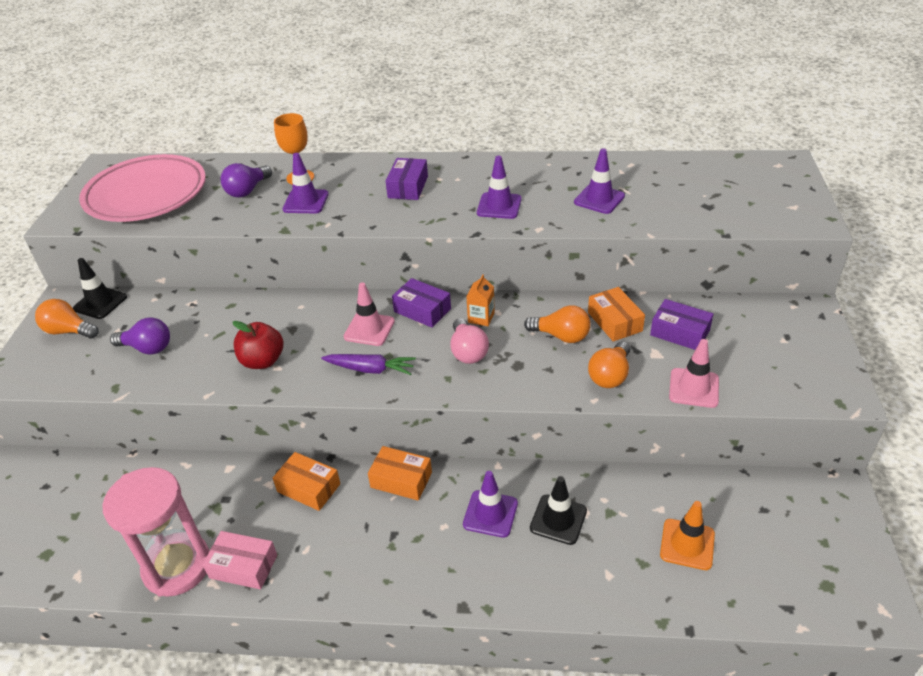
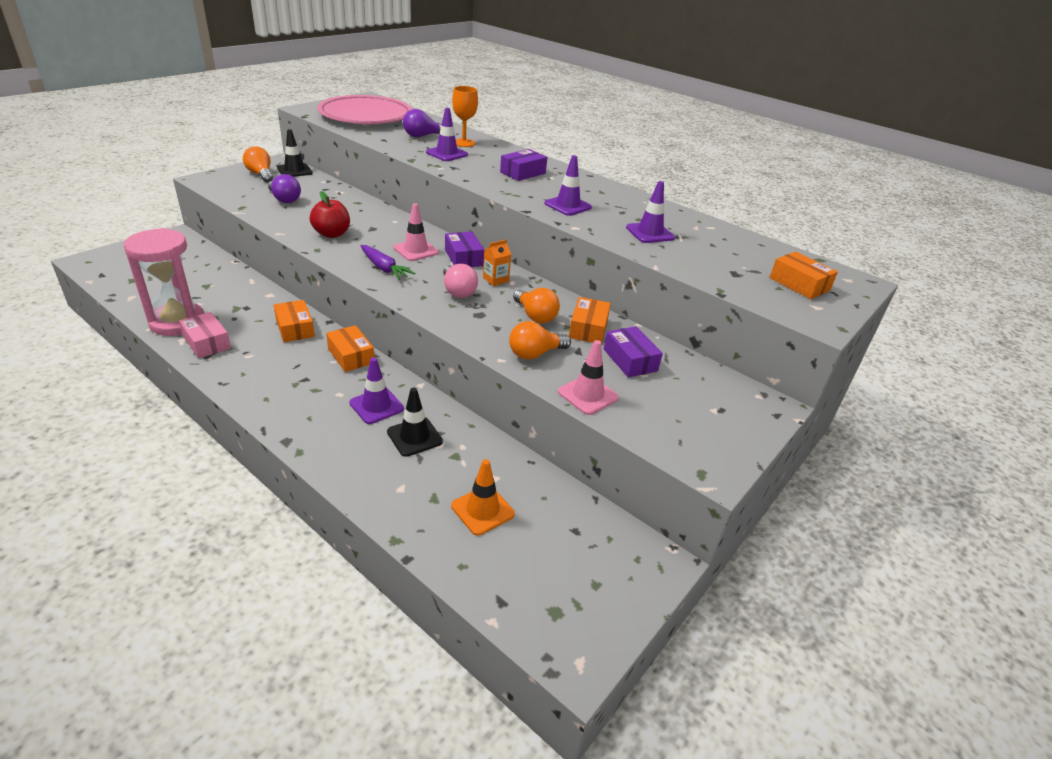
camera: 30 degrees right, 5 degrees down
(468, 352) = (458, 291): pink light bulb -> pink light bulb turned 45 degrees counterclockwise
(757, 190) = (799, 284): none -> orange box

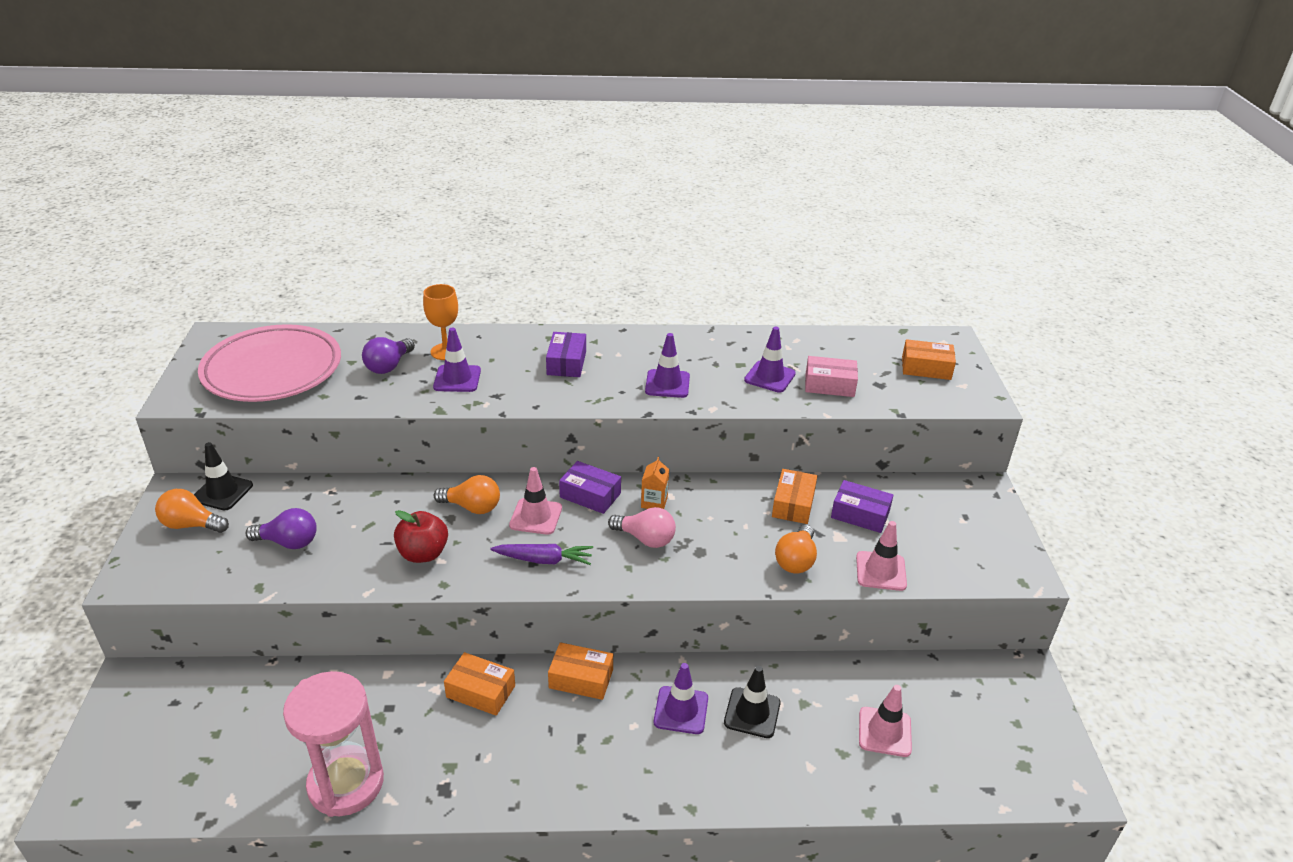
camera: 40 degrees left, 0 degrees up
(207, 342) = (421, 779): pink box -> pink box (829, 385)
(482, 510) = (884, 732): orange traffic cone -> pink traffic cone
(535, 316) = (740, 520): orange light bulb -> orange light bulb (472, 507)
(588, 329) = (793, 504): orange box -> orange box turned 45 degrees clockwise

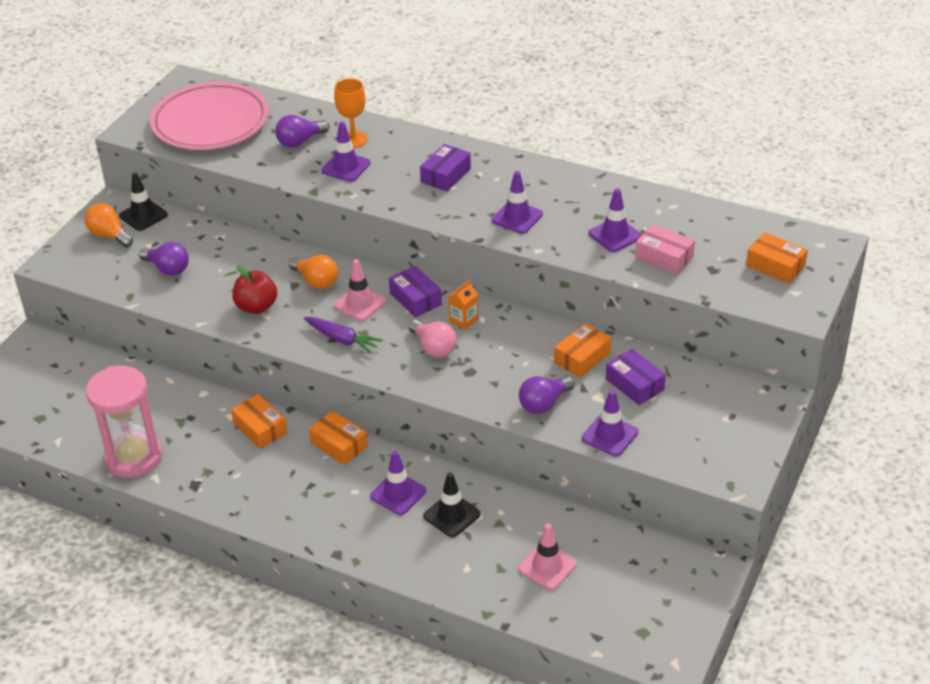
camera: 30 degrees right, 5 degrees up
(796, 560) = (544, 404): orange light bulb -> purple light bulb
(881, 571) = (610, 435): pink traffic cone -> purple traffic cone

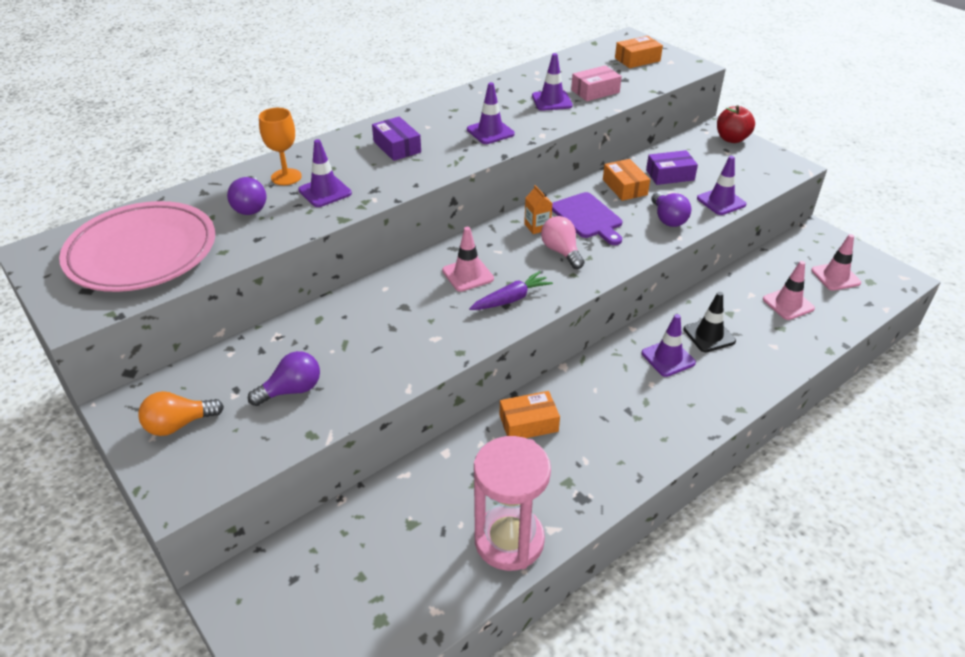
camera: 65 degrees left, 0 degrees up
(143, 215) = (174, 386): black traffic cone -> none
(256, 307) = (416, 340): red apple -> red apple (731, 139)
(316, 281) = (411, 291): orange light bulb -> none
(339, 445) = (585, 376): orange box -> none
(415, 299) = (488, 243): purple box -> none
(433, 348) = (561, 252): pink light bulb -> pink light bulb turned 105 degrees counterclockwise
(504, 348) = (587, 217): none -> purple cutting board
(630, 599) = (835, 276): none -> pink traffic cone

